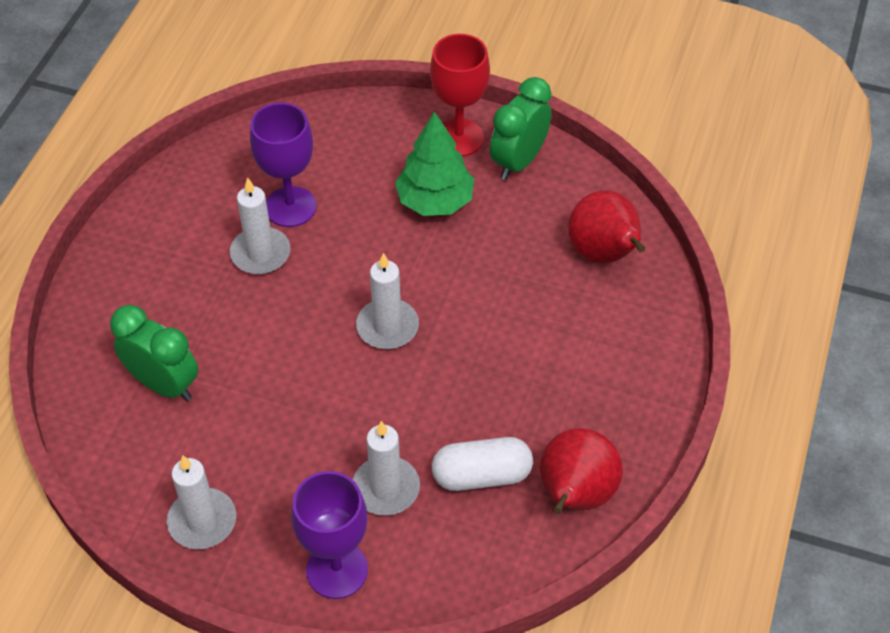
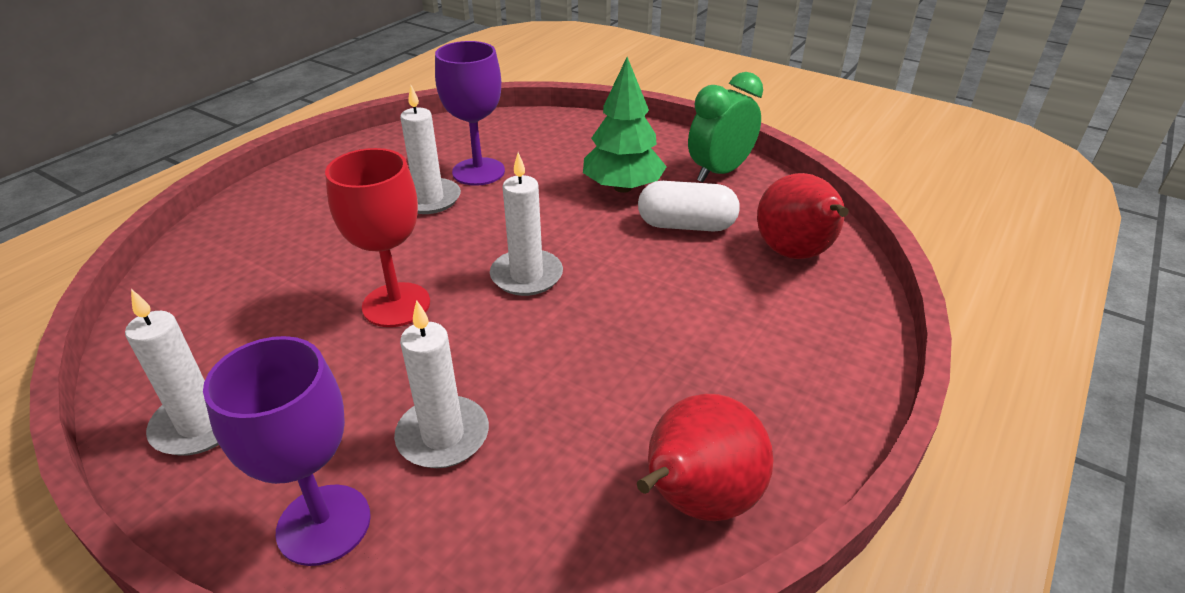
camera: 15 degrees right, 15 degrees down
(164, 384) = (261, 283): green clock -> none
(459, 138) = (664, 149): red goblet -> red goblet (396, 305)
(482, 475) = (574, 447): white capsule -> white capsule (686, 225)

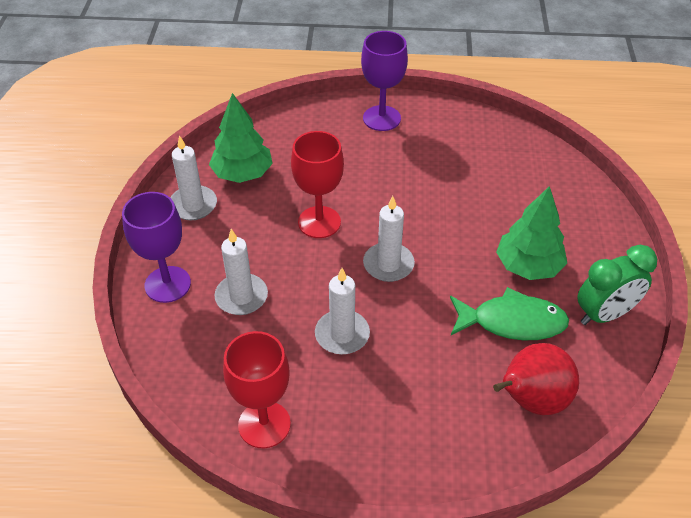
camera: 60 degrees right, 10 degrees up
(215, 343) = (242, 174): none -> green tree
(429, 199) = (425, 177): white candle -> white candle (342, 334)
(478, 172) = (477, 182): purple goblet -> purple goblet (381, 118)
(686, 225) = (512, 322): white capsule -> green fish
(697, 501) = (264, 424): red pear -> red goblet
(719, 172) = (604, 314): green clock -> green clock turned 135 degrees clockwise

